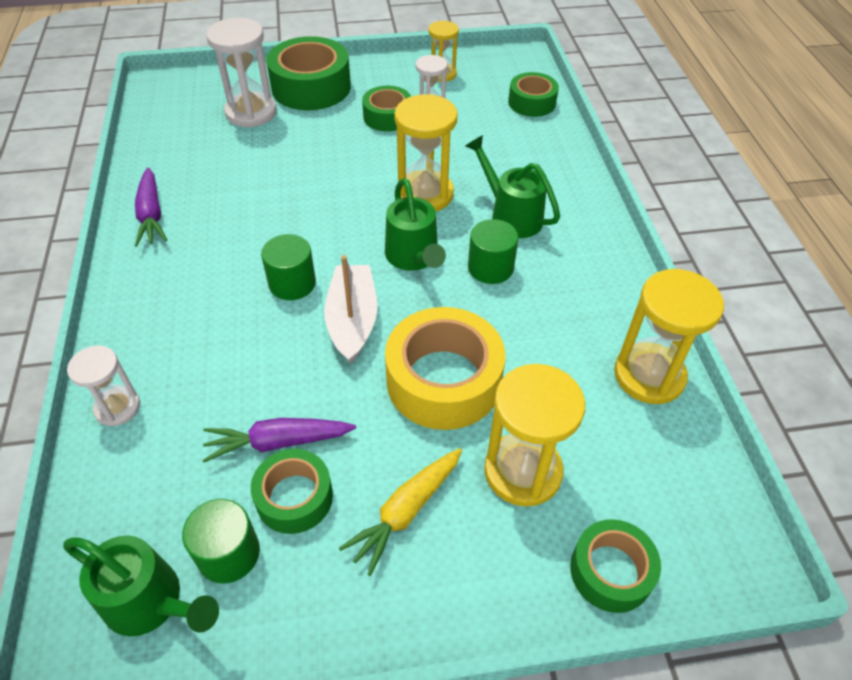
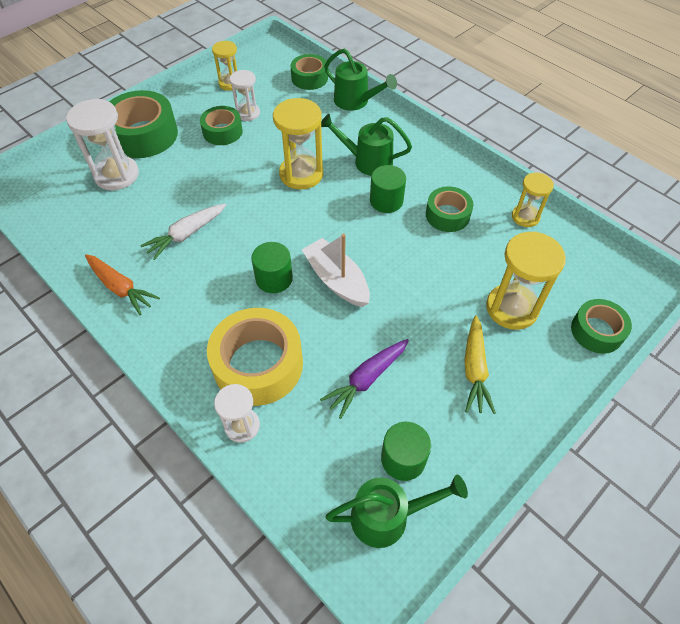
camera: 35 degrees left, 5 degrees up
(151, 215) = (121, 288): purple carrot -> orange carrot
(255, 197) = (186, 234): none -> white carrot
(294, 497) = (408, 403): green tape -> green tape (447, 215)
(414, 258) = (335, 219): green watering can -> green watering can (356, 102)
(443, 380) = (424, 284): yellow tape -> yellow tape (258, 364)
(649, 375) = (525, 217): yellow hourglass -> yellow hourglass, size x0.60

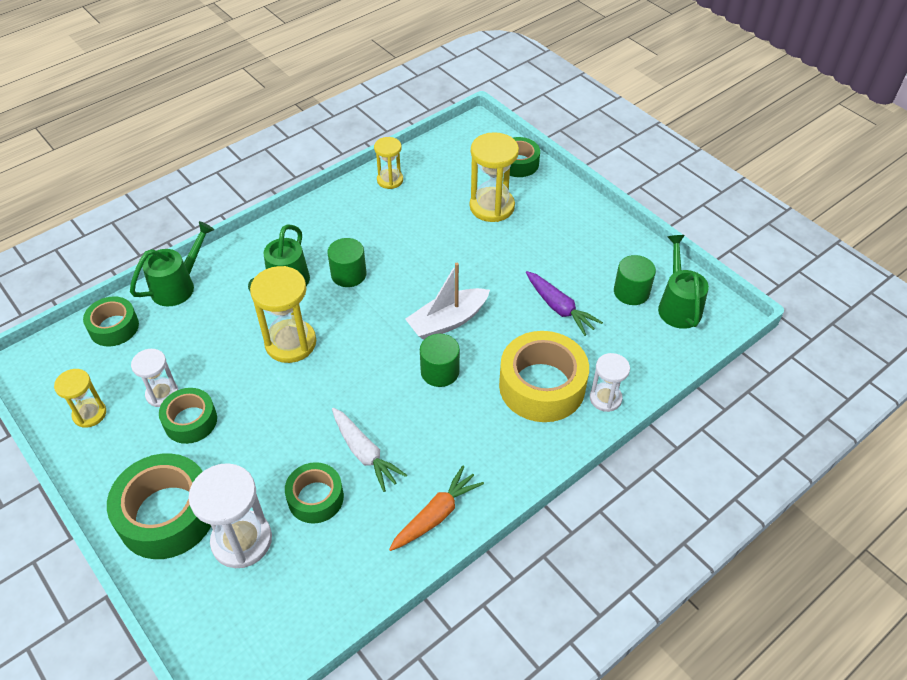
camera: 85 degrees left, 5 degrees down
(447, 215) = (377, 231): green tape -> green tape (315, 498)
(474, 369) = (551, 239): yellow carrot -> none

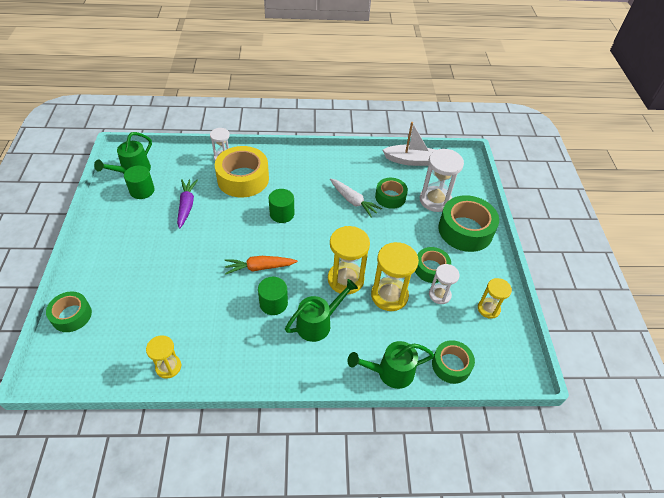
camera: 145 degrees left, 0 degrees up
(364, 453) = (353, 201): white carrot -> white carrot turned 135 degrees clockwise
(436, 515) = (343, 162): orange carrot -> orange carrot (259, 267)
(448, 321) = (249, 236): white boat -> white boat (410, 160)
(492, 206) = (135, 292): yellow hourglass -> yellow hourglass (389, 295)

